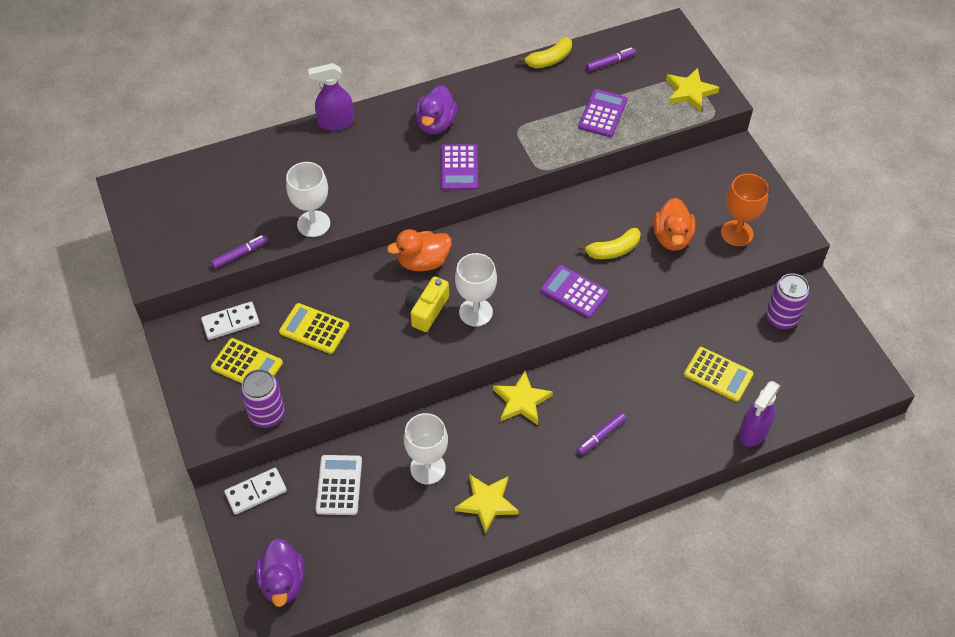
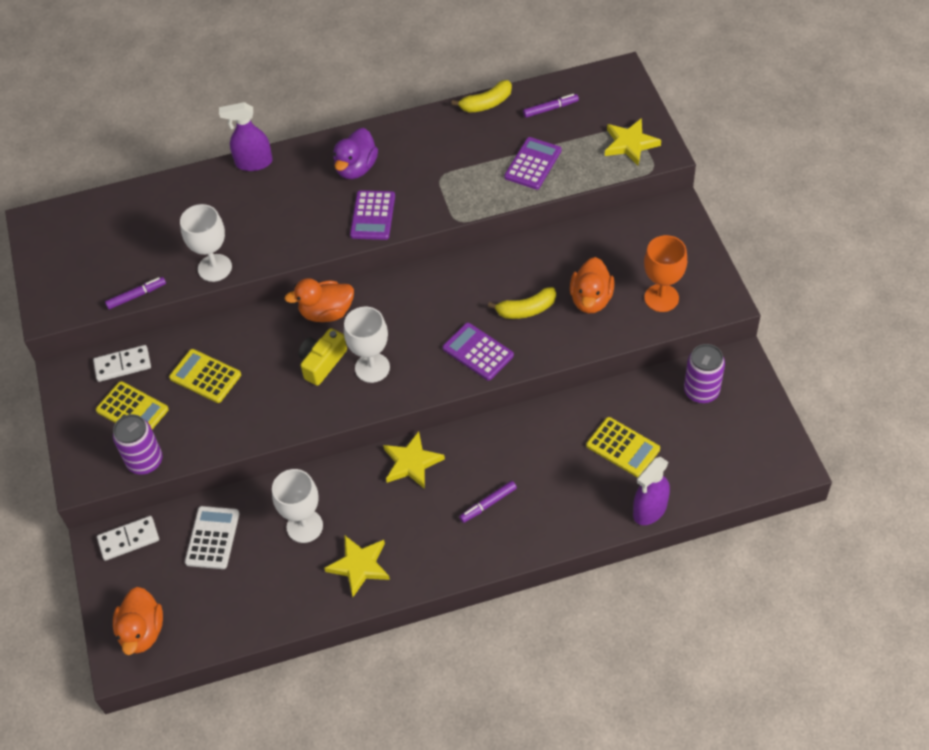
camera: 10 degrees right, 0 degrees up
(283, 582) = (142, 631): purple duck -> orange duck

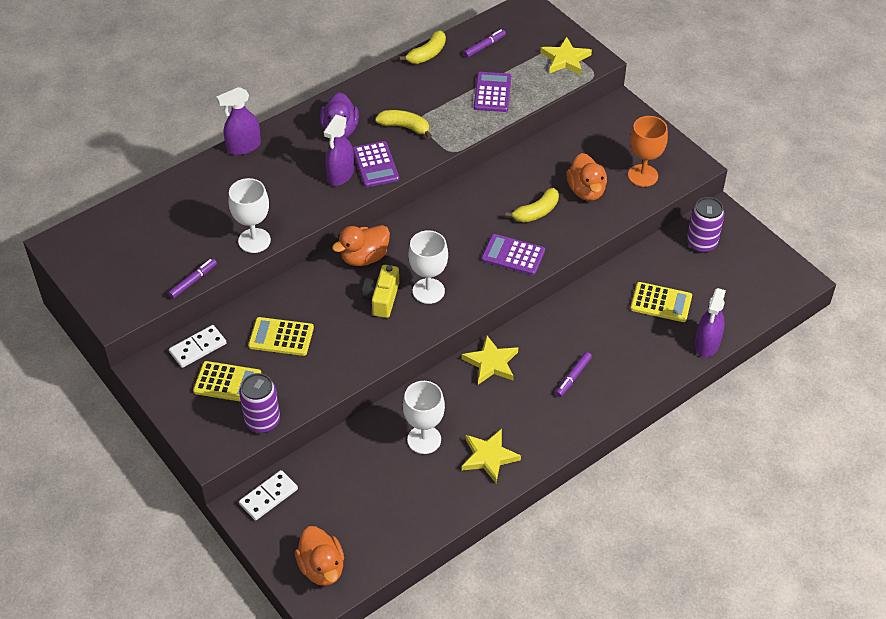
camera: 25 degrees left, 5 degrees down
(212, 538) = (346, 473): white calculator -> none
(332, 218) = (340, 175): none -> purple spray bottle
(423, 181) = (405, 127): none -> yellow banana

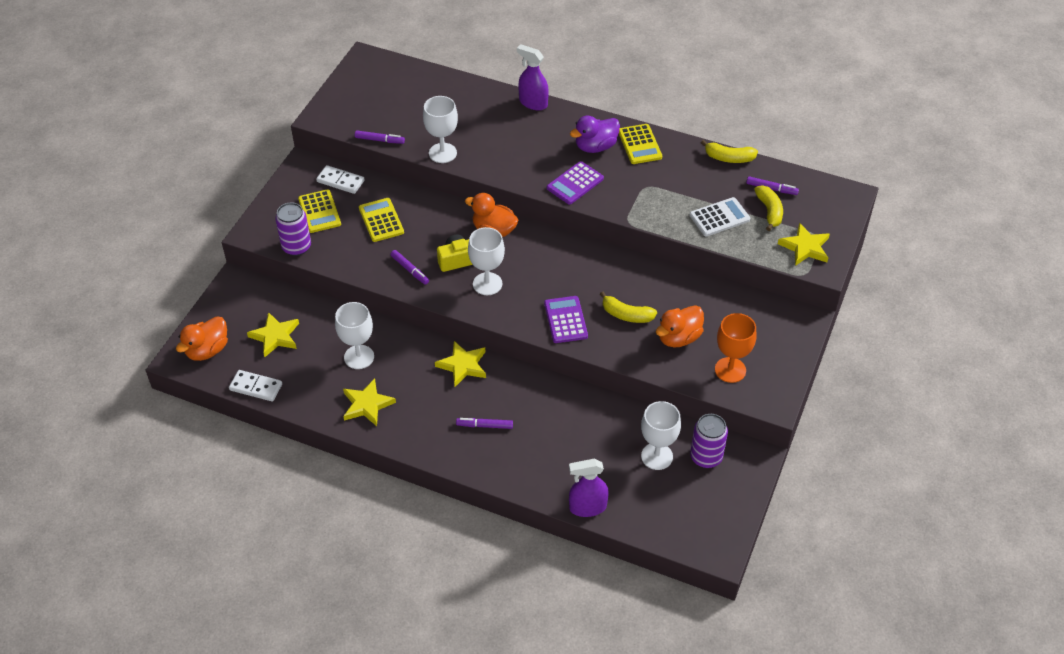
camera: 60 degrees right, 0 degrees up
(268, 496) = (252, 291): white domino -> white domino (256, 387)
(340, 175) = (547, 168): purple spray bottle -> none
(346, 499) = (275, 336): none -> yellow star
(366, 341) = (410, 270): none -> purple marker
(405, 127) = (631, 182): yellow banana -> yellow banana (769, 211)
(492, 92) = (719, 217): purple calculator -> white calculator
(661, 303) = (611, 454): yellow calculator -> yellow calculator (639, 144)
(681, 274) = (657, 456): none -> white goblet

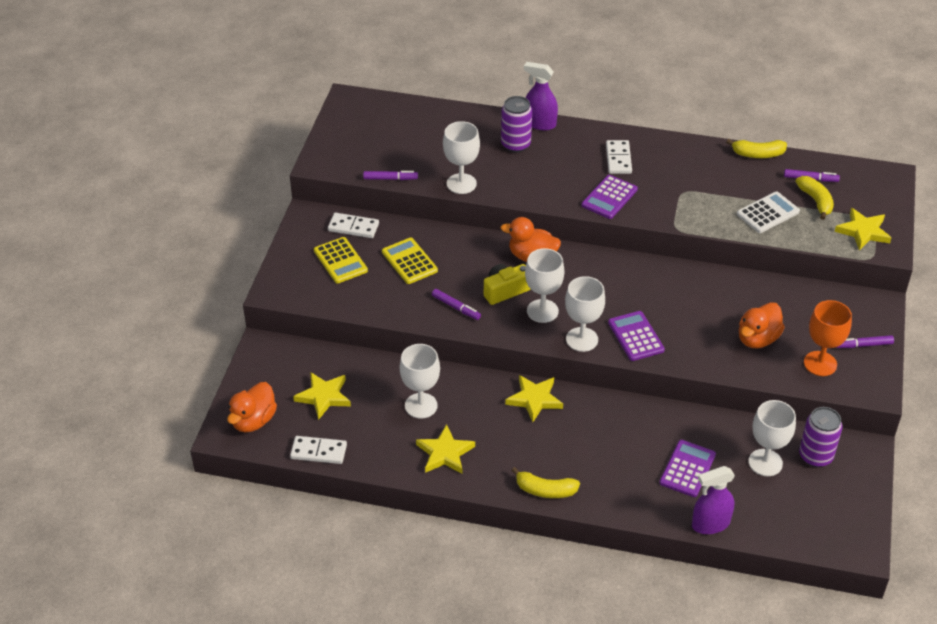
camera: 10 degrees left, 5 degrees down
(296, 247) = (327, 299): purple can -> purple can (515, 145)
(484, 425) = (576, 457): purple marker -> purple marker (863, 345)
(515, 316) = (582, 339): none -> white goblet
(582, 452) = (687, 469): none -> purple calculator
(595, 146) = (618, 159): purple duck -> white domino
(626, 314) = (697, 323): yellow banana -> yellow banana (545, 490)
(639, 144) = (663, 152): yellow calculator -> none

